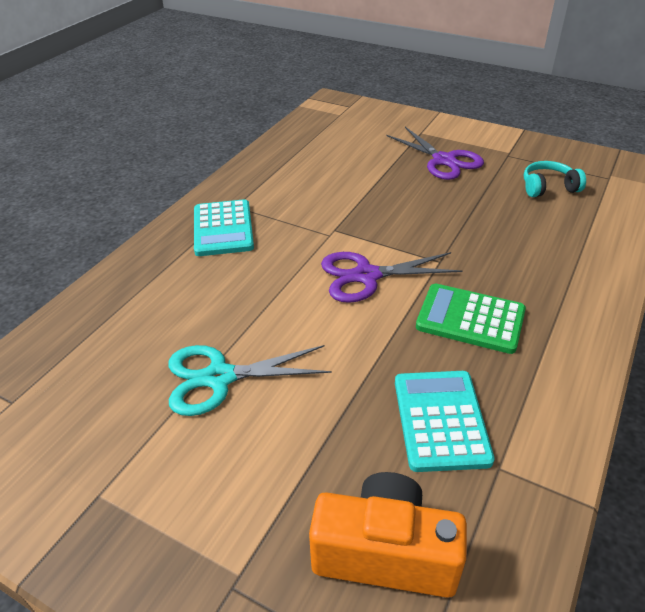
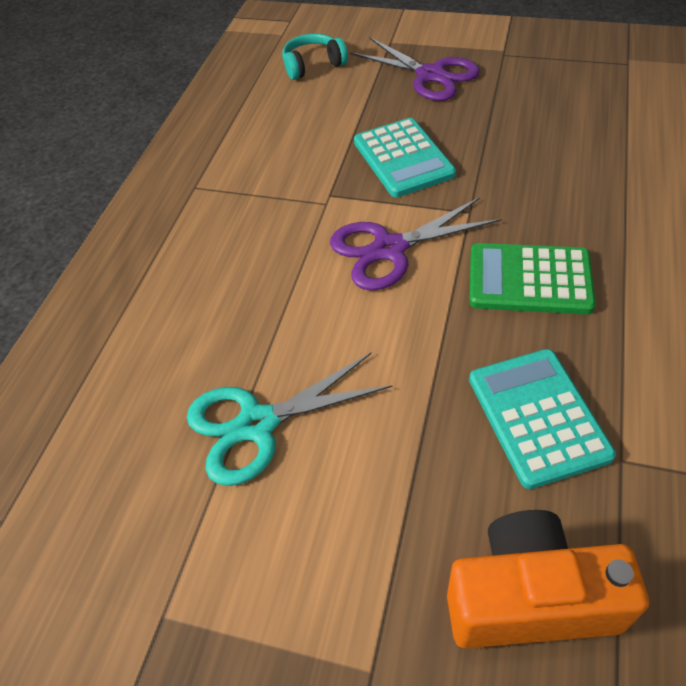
camera: 10 degrees left, 10 degrees up
(223, 229) = (190, 221): turquoise calculator -> turquoise calculator (403, 158)
(548, 188) = (564, 89): turquoise headphones -> turquoise headphones (313, 65)

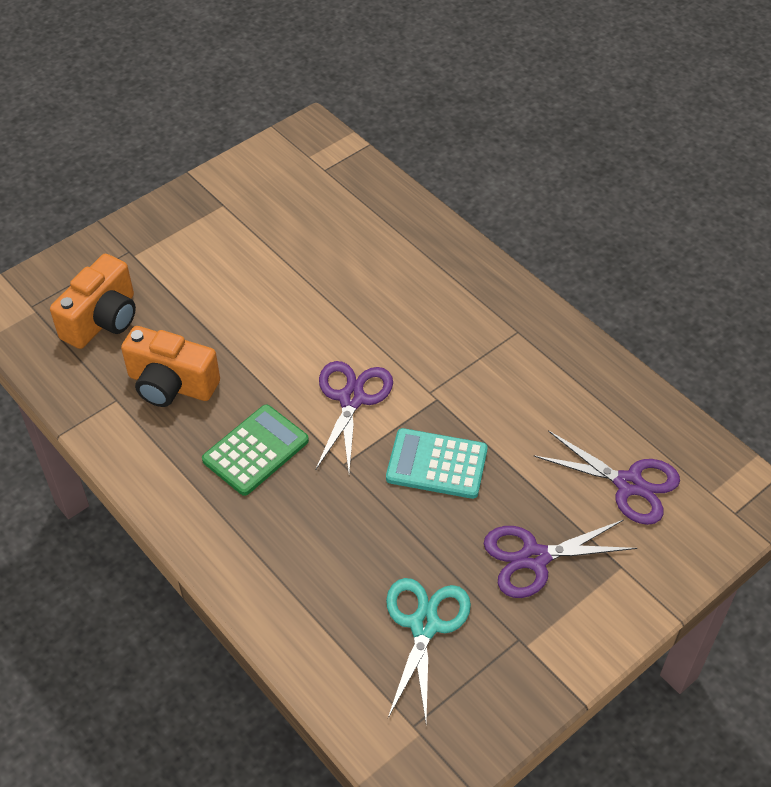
camera: 120 degrees right, 0 degrees up
(257, 424) = (285, 274): turquoise scissors -> turquoise scissors (424, 625)
(313, 65) = (628, 484): turquoise headphones -> purple scissors
(537, 417) = (171, 385): turquoise calculator -> orange camera

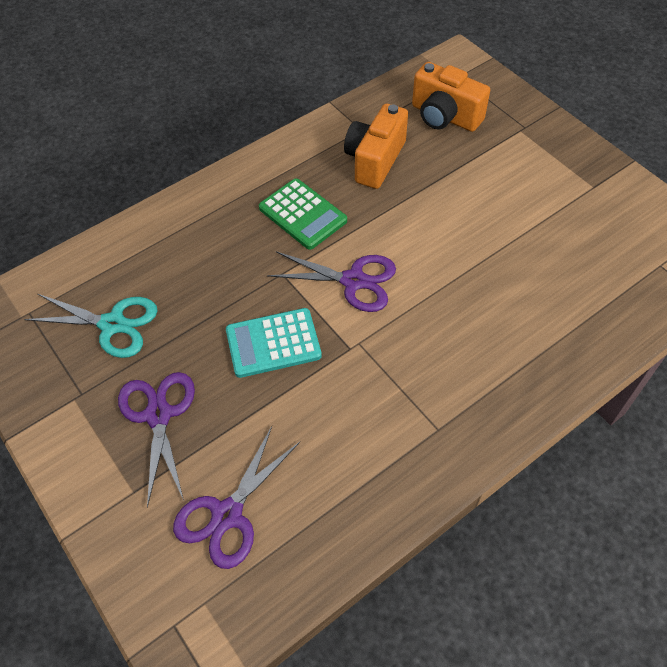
camera: 95 degrees right, 5 degrees up
(436, 464) = (273, 343): turquoise calculator -> turquoise calculator turned 120 degrees counterclockwise

